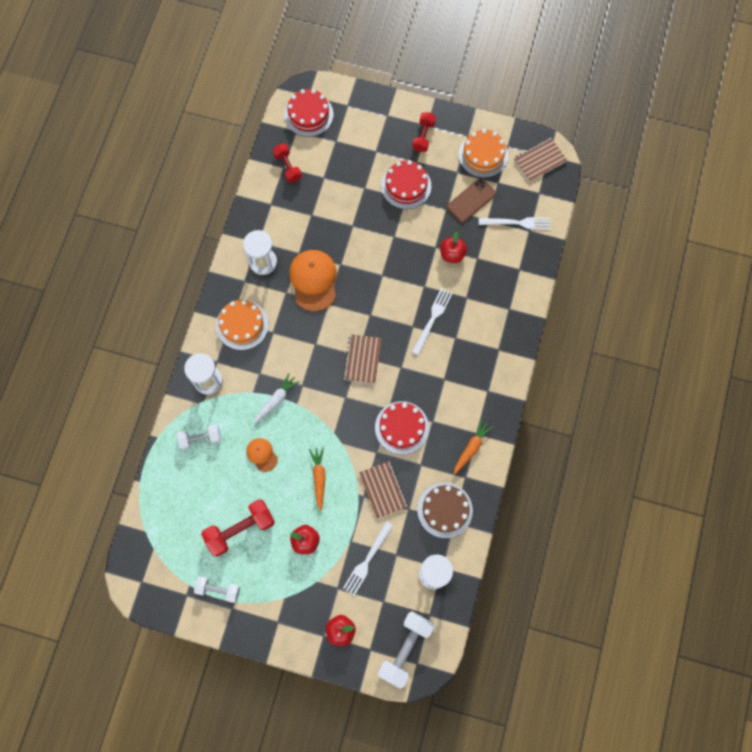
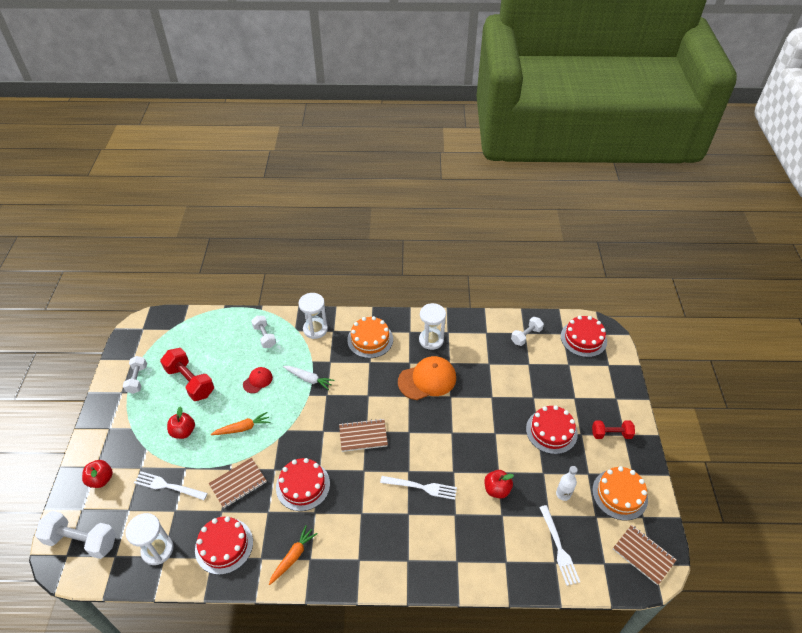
camera: 75 degrees right, 25 degrees down
(262, 454) = (258, 381): orange cap -> red cap
(288, 167) = (526, 336): red dumbbell -> white dumbbell
(445, 510) = (224, 545): brown cake -> red cake
(471, 200) = (563, 494): brown phone -> white bottle
(471, 448) = (293, 557): orange carrot -> orange carrot turned 75 degrees counterclockwise

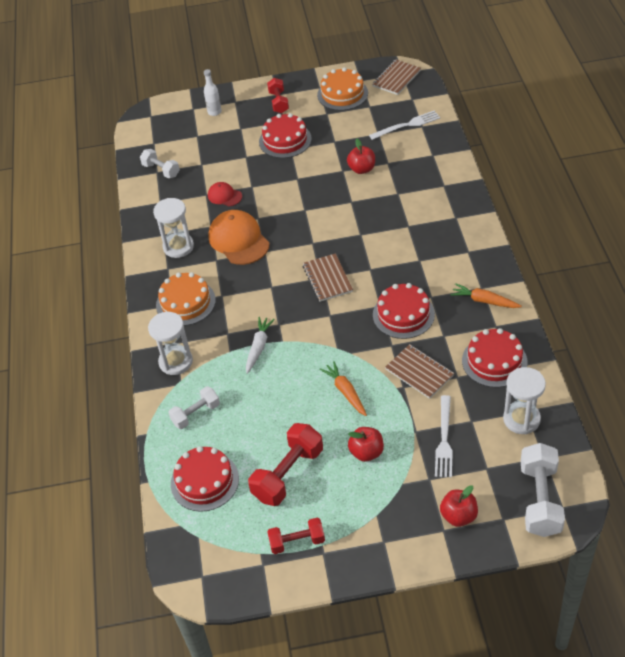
camera: 95 degrees left, 0 degrees up
(137, 379) = (297, 542): white dumbbell -> red dumbbell
(258, 381) = (271, 399): red cap -> red cap (224, 196)
(421, 487) = (376, 221): white fork -> none
(563, 494) = (353, 127): white bottle -> white bottle (214, 112)
(583, 338) = (159, 128): red cake -> red cake (204, 481)

